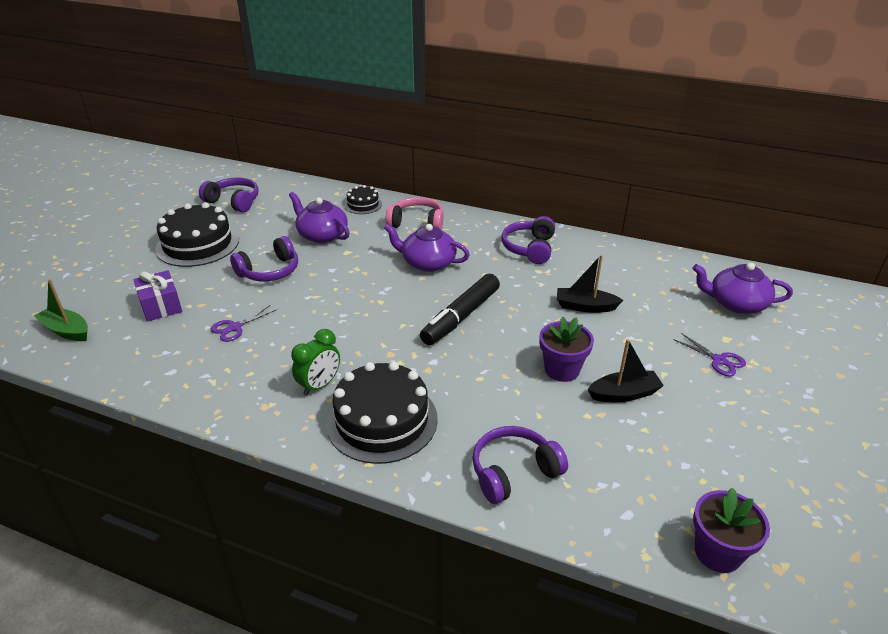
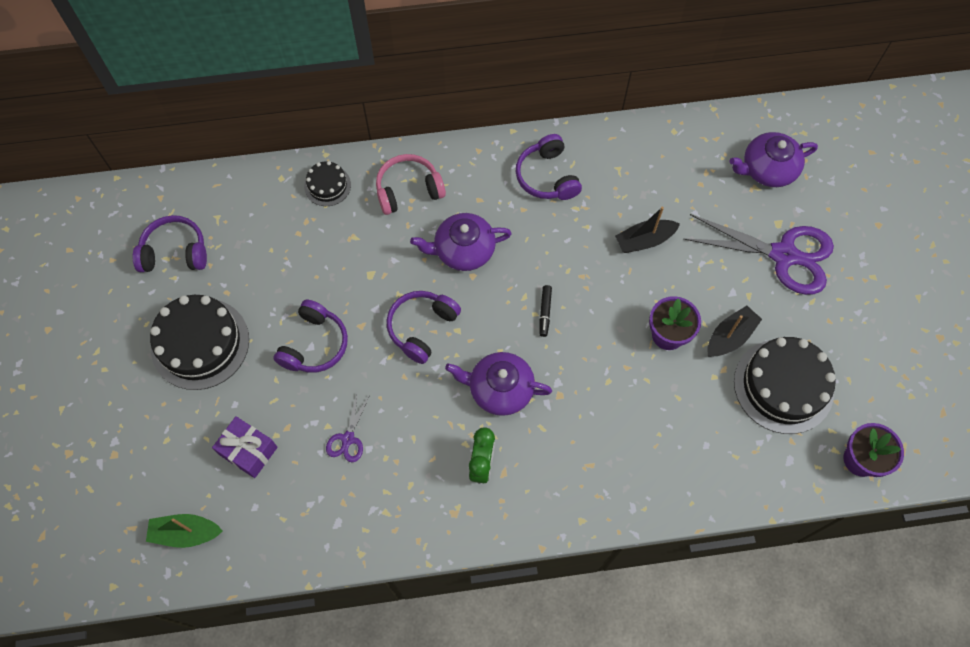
camera: 30 degrees left, 30 degrees up
(322, 235) = (323, 260): purple teapot -> purple teapot (500, 389)
(382, 420) = (561, 472): black cake -> black cake (783, 386)
(461, 317) = (545, 312): black marker -> black marker, size x0.44
(513, 472) = (692, 467): purple headphones -> purple headphones (422, 328)
(719, 360) = (783, 255): purple scissors -> purple scissors, size x2.20

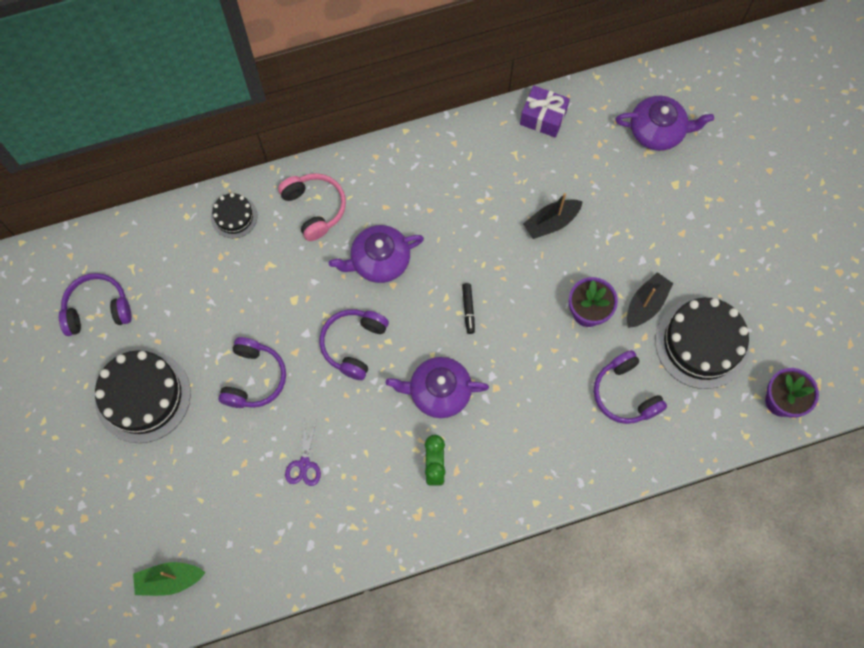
camera: 10 degrees left, 5 degrees up
(248, 451) = (212, 492): purple gift -> purple gift (543, 117)
(408, 190) = (314, 208): pink headphones -> pink headphones turned 90 degrees clockwise
(547, 176) = (447, 172): purple headphones -> purple headphones (625, 393)
(767, 169) = (657, 131): purple teapot -> purple teapot turned 150 degrees counterclockwise
(783, 255) = (685, 215): purple scissors -> none

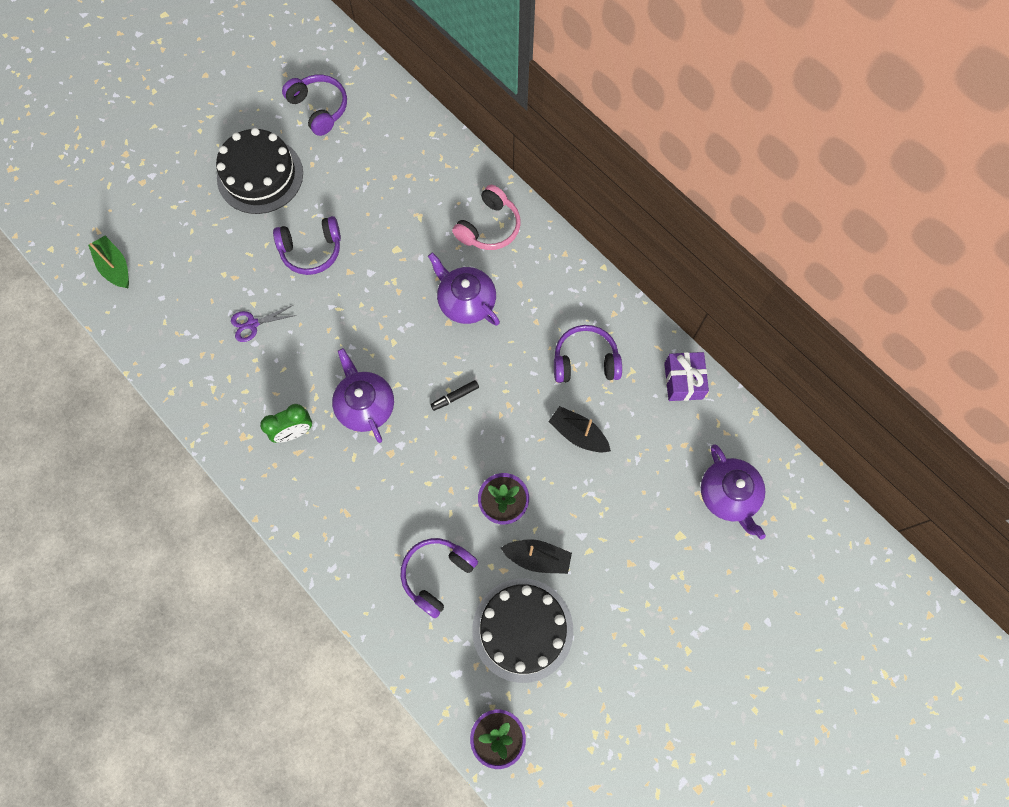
camera: 65 degrees right, 0 degrees up
(234, 216) = (449, 169): black cake -> none
(354, 344) = (377, 315): purple headphones -> purple headphones (585, 361)

